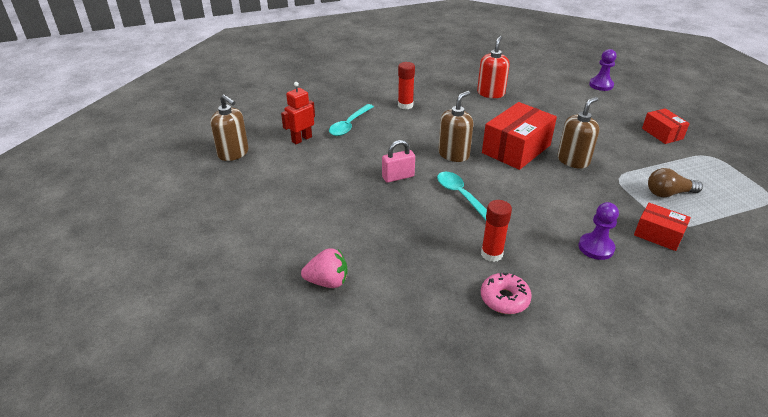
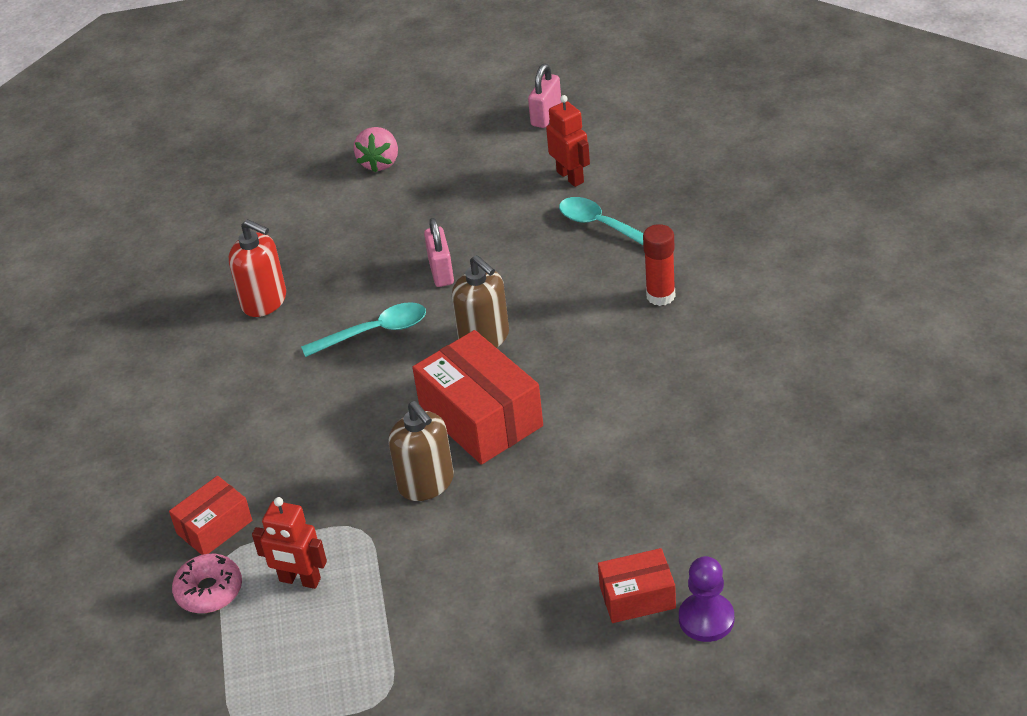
camera: 105 degrees right, 5 degrees up
(233, 153) = (546, 115): brown soap dispenser -> pink padlock
(327, 282) = (258, 204): pink strawberry -> pink strawberry (380, 162)
(490, 93) = (691, 420): red soap dispenser -> red soap dispenser (264, 301)
(491, 254) = (247, 343): red glue stick -> none
(504, 299) = (171, 341): pink donut -> pink donut (209, 590)
(596, 247) = (217, 449): purple pawn -> none
(662, 133) = (480, 650): red box -> red box (637, 597)
(668, 193) = (299, 580): brown light bulb -> red robot

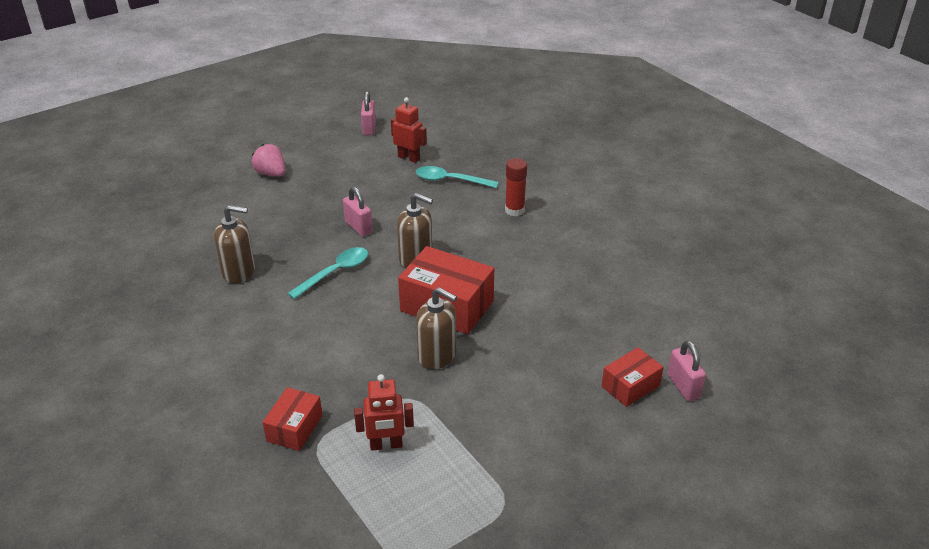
camera: 30 degrees left, 5 degrees down
(209, 590) = (319, 473): pink donut -> none
(264, 301) = (239, 272): red soap dispenser -> brown soap dispenser
(380, 162) = (271, 173): pink strawberry -> pink strawberry turned 150 degrees clockwise
(706, 619) = (683, 386): purple pawn -> pink padlock

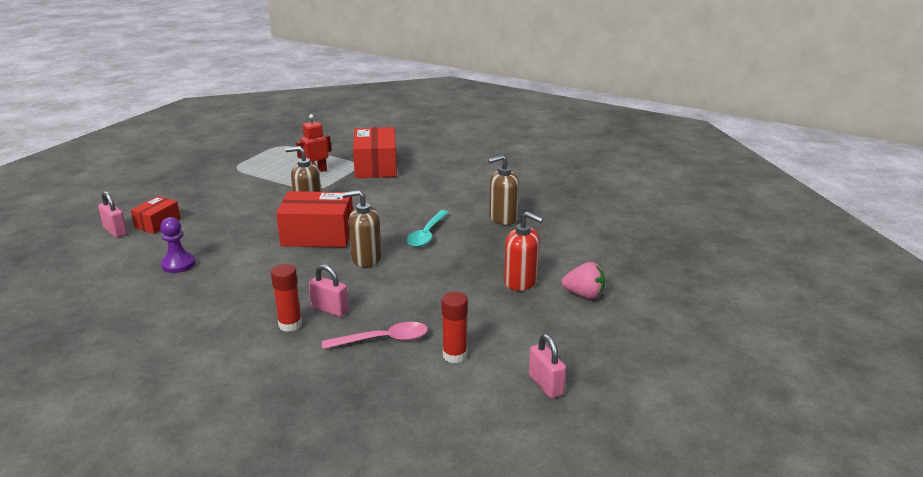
camera: 155 degrees right, 10 degrees down
(294, 428) = (376, 166): red box -> red box, size x1.77
(305, 197) = (521, 282): none -> red soap dispenser
(358, 227) = (440, 269): pink padlock -> pink padlock (330, 309)
(409, 158) = (454, 355): red robot -> red glue stick
(450, 180) = (383, 340): turquoise spoon -> pink spoon
(605, 306) = (178, 264): none -> purple pawn

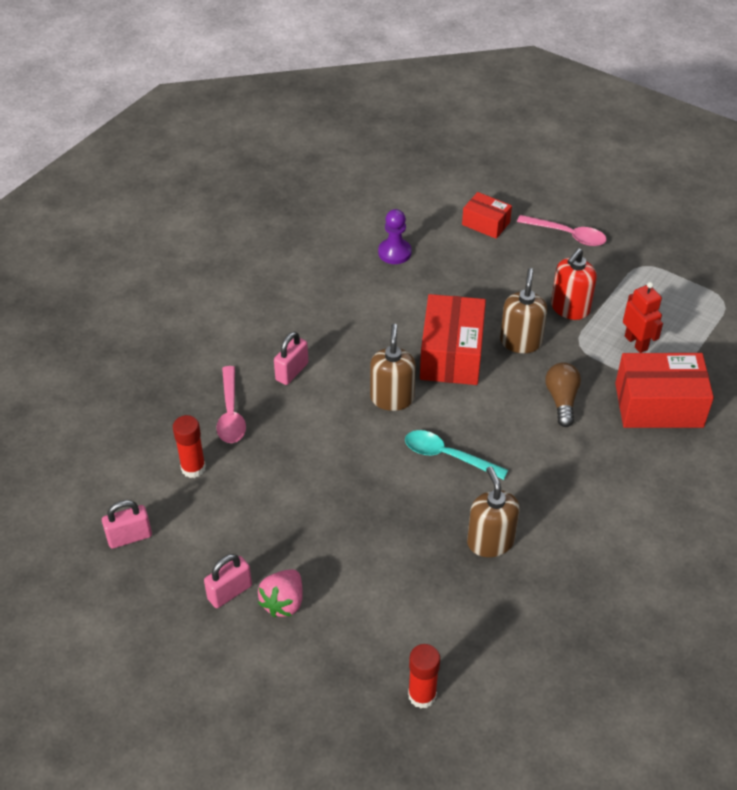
camera: 95 degrees right, 20 degrees up
(115, 231) = (469, 197): pink padlock -> pink padlock (229, 592)
(189, 191) = (567, 235): none -> pink spoon
(290, 325) = (270, 344): red glue stick -> red glue stick (422, 695)
(370, 195) = (562, 400): none -> brown light bulb
(521, 282) = (322, 541): red soap dispenser -> red soap dispenser (569, 308)

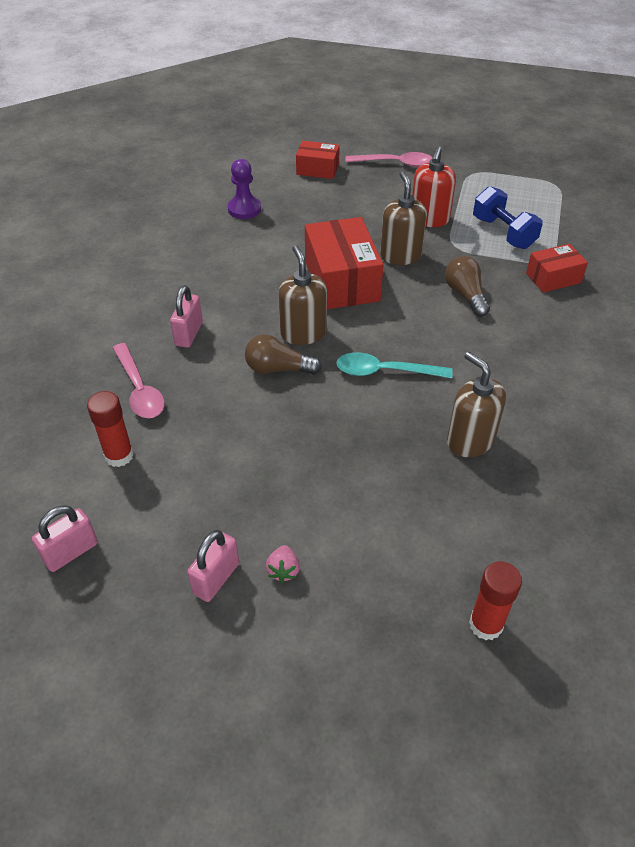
camera: 20 degrees left, 0 degrees up
(283, 602) = (283, 570): pink strawberry -> pink strawberry, size x0.61
(355, 427) = (278, 369): none -> brown light bulb
(636, 343) = (503, 233): red robot -> blue dumbbell
(658, 405) = (553, 278): red box -> red box, size x0.56

